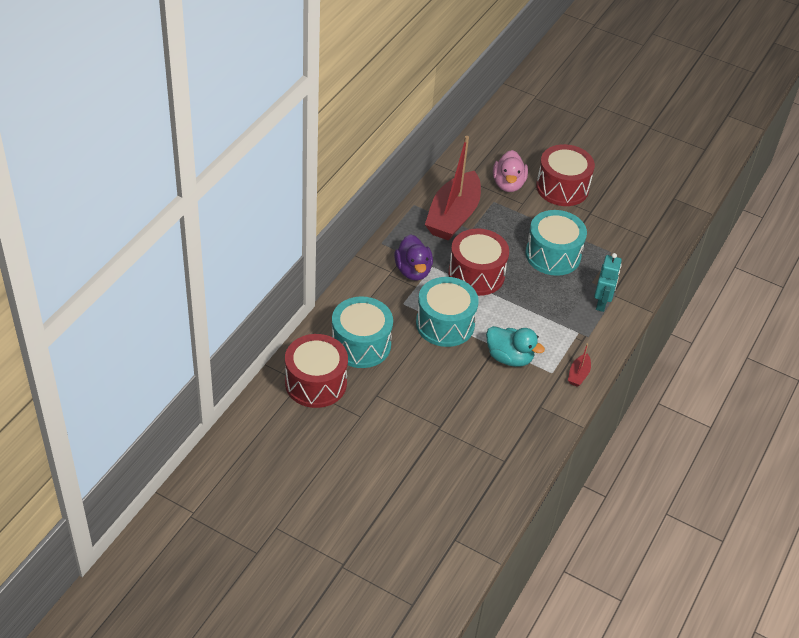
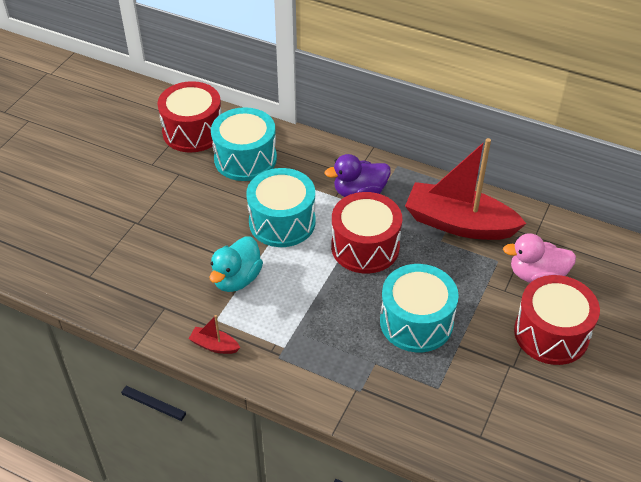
camera: 90 degrees right, 0 degrees up
(602, 303) = (339, 374): turquoise robot -> none

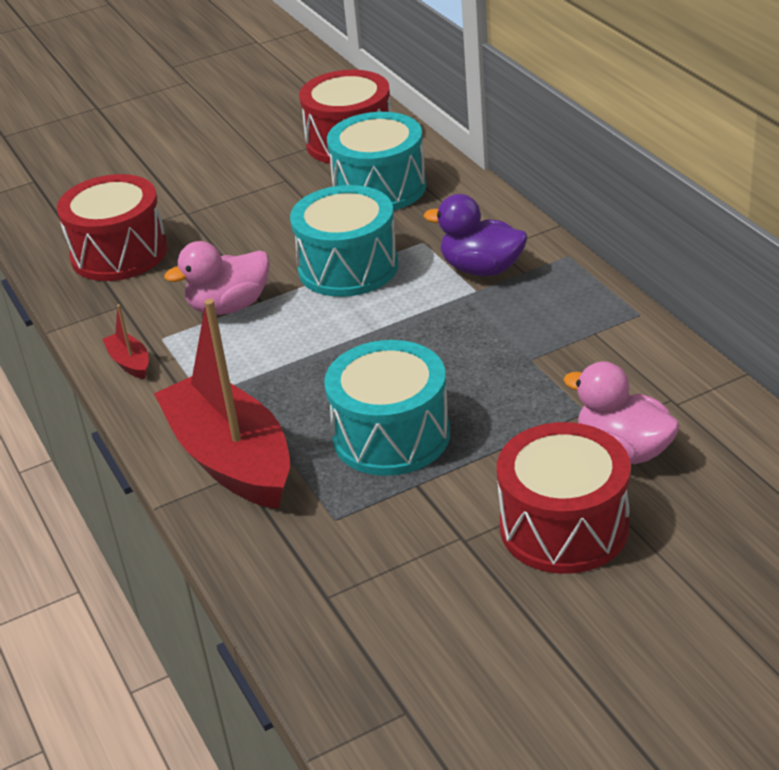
camera: 40 degrees right, 10 degrees down
(237, 279) = (229, 306): turquoise duck -> pink duck
(365, 247) = (420, 330): red drum -> red drum (119, 253)
(459, 223) = (579, 349): red boat -> red boat (231, 459)

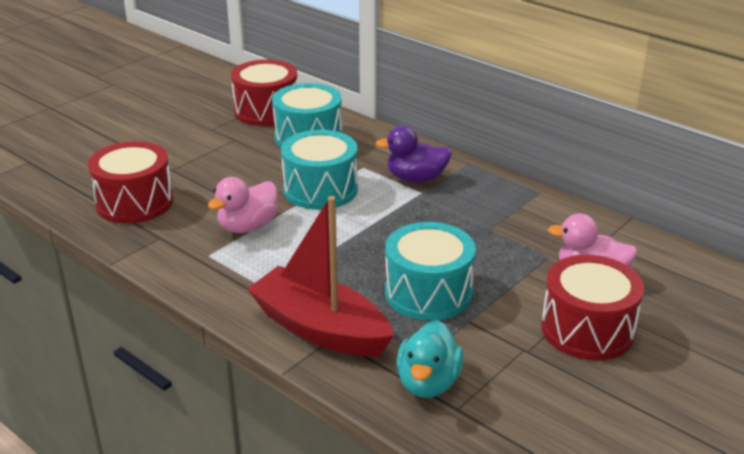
camera: 25 degrees left, 5 degrees down
(130, 362) = (194, 276): red boat -> none
(313, 556) = (428, 383): none -> turquoise duck

